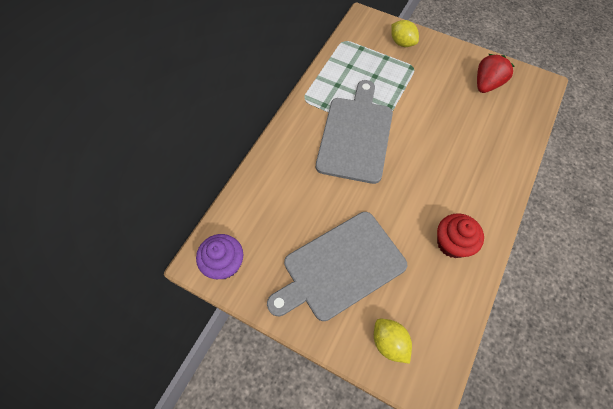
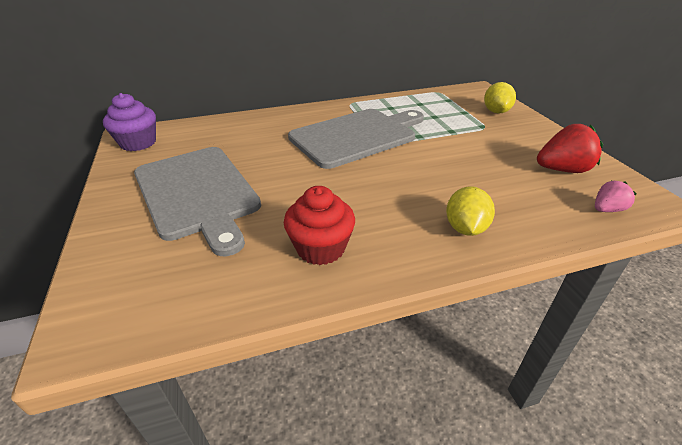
camera: 45 degrees right, 25 degrees down
(340, 267) = (197, 193): grey cutting board -> grey cutting board turned 135 degrees counterclockwise
(389, 342) = (129, 268): yellow lemon -> yellow lemon (465, 228)
(529, 105) = (607, 209): none -> pink strawberry

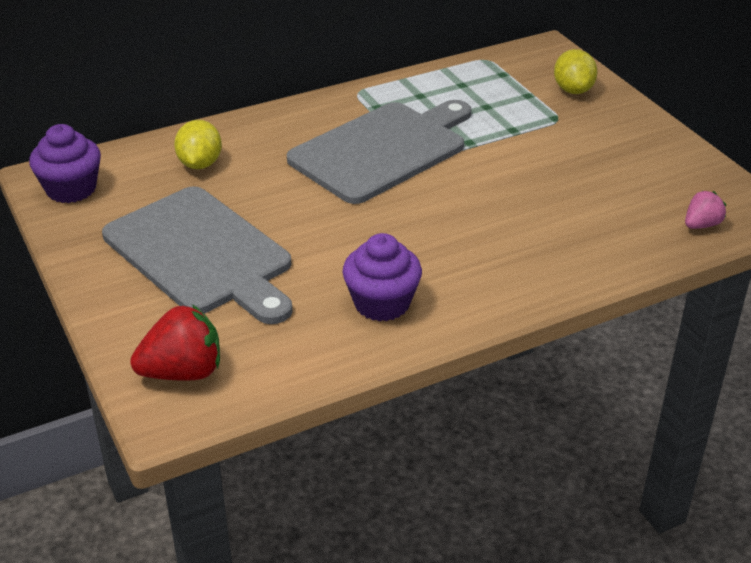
camera: 10 degrees left, 0 degrees up
(321, 248) = (382, 303): red cupcake -> purple cupcake
(465, 228) = (541, 264): yellow lemon -> yellow lemon (200, 164)
(562, 170) = (656, 177): red strawberry -> red strawberry (183, 372)

